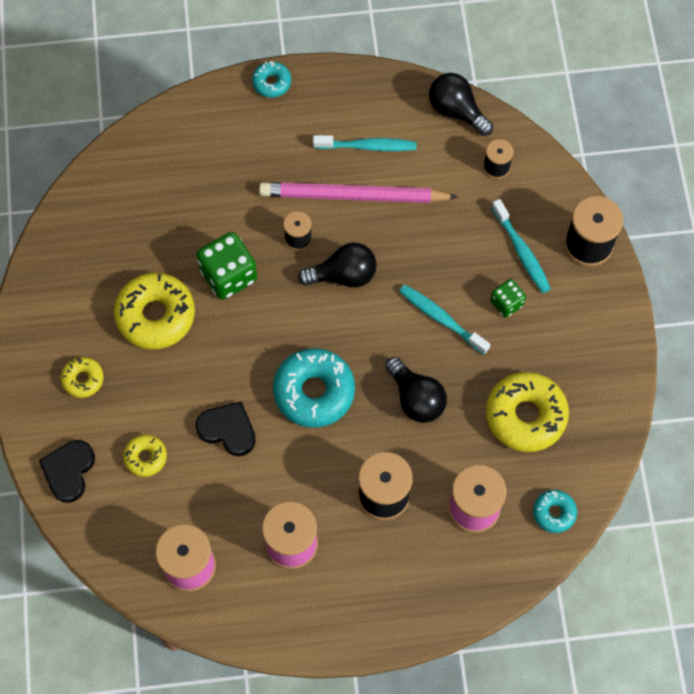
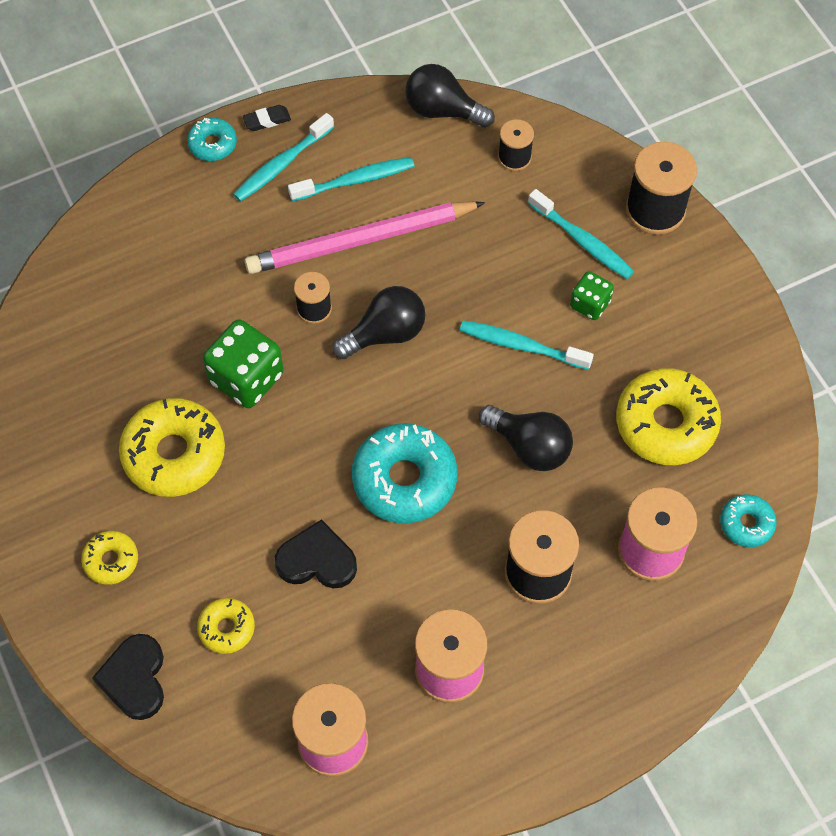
camera: 20 degrees left, 5 degrees down
(317, 116) = (281, 164): none -> turquoise toothbrush
(319, 76) = (267, 120): none -> black eraser

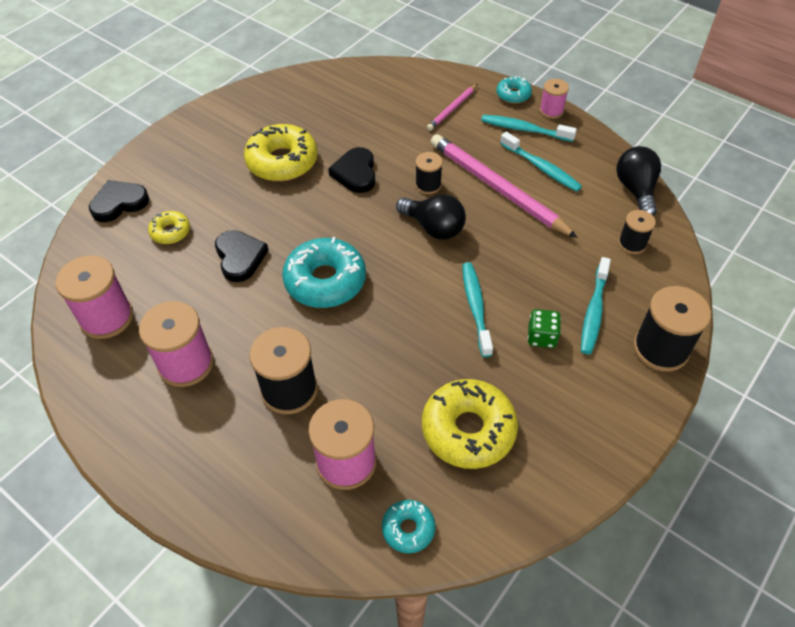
camera: 65 degrees right, 10 degrees down
(111, 560) = (195, 162): yellow donut -> none
(196, 221) = (452, 109): none -> pink pencil
(246, 378) = (355, 173): green dice -> black heart
(267, 120) = (551, 111): black eraser -> pink spool
(529, 447) = (393, 344): black light bulb -> none

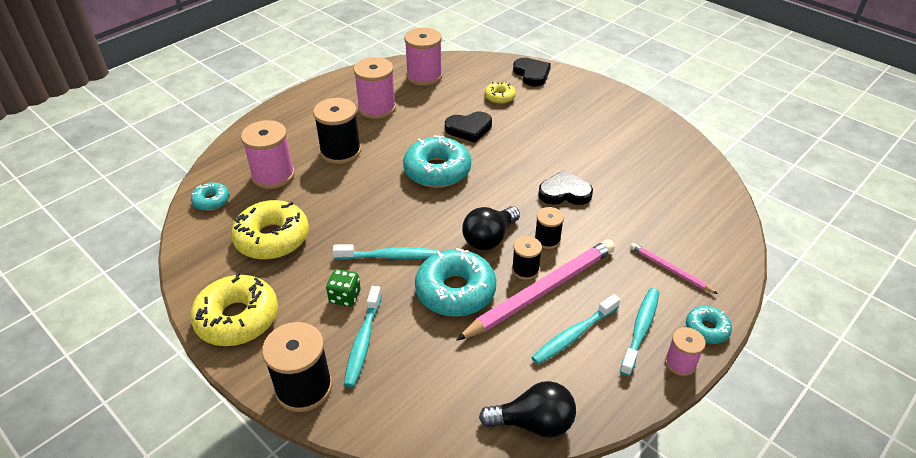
camera: 95 degrees right, 10 degrees down
(282, 161) = (579, 150): yellow donut -> yellow donut (237, 318)
(511, 248) = (455, 291): none -> turquoise donut
(593, 311) = (363, 342): turquoise toothbrush -> turquoise toothbrush turned 105 degrees counterclockwise
(632, 243) = (447, 397): black spool -> black spool (525, 270)

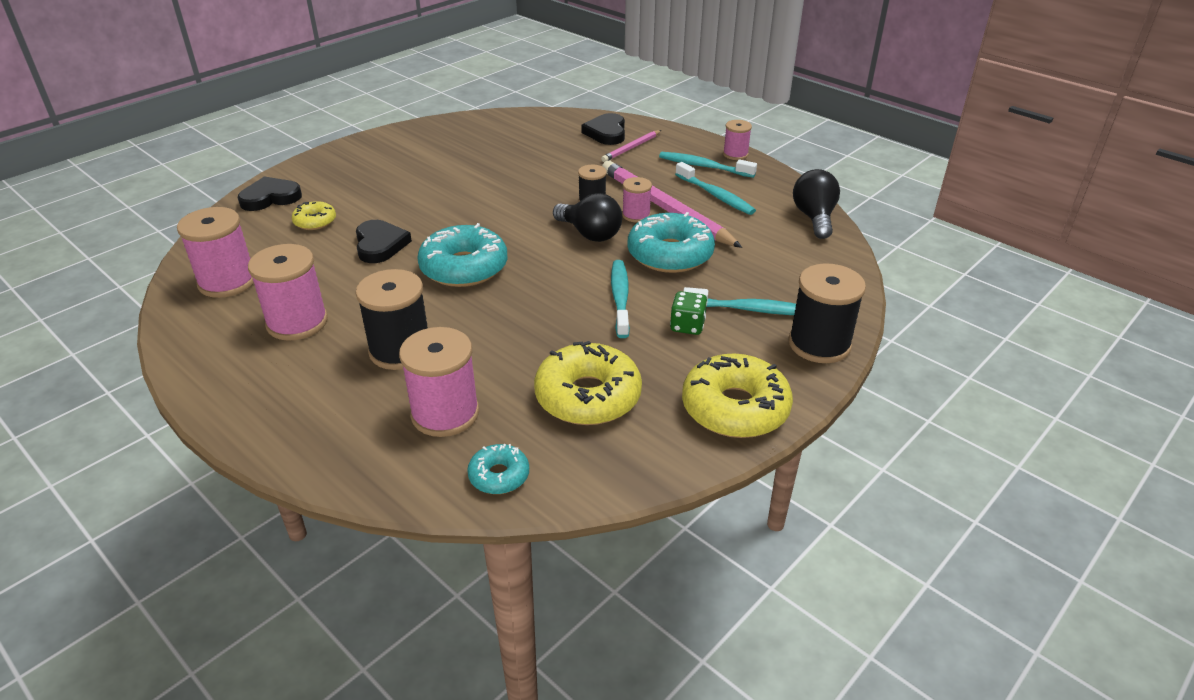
camera: 90 degrees left, 5 degrees down
(525, 270) = (636, 215): black spool -> pink spool
(564, 192) = (518, 189): black heart -> black heart (606, 133)
(706, 329) = (698, 141): turquoise donut -> none

